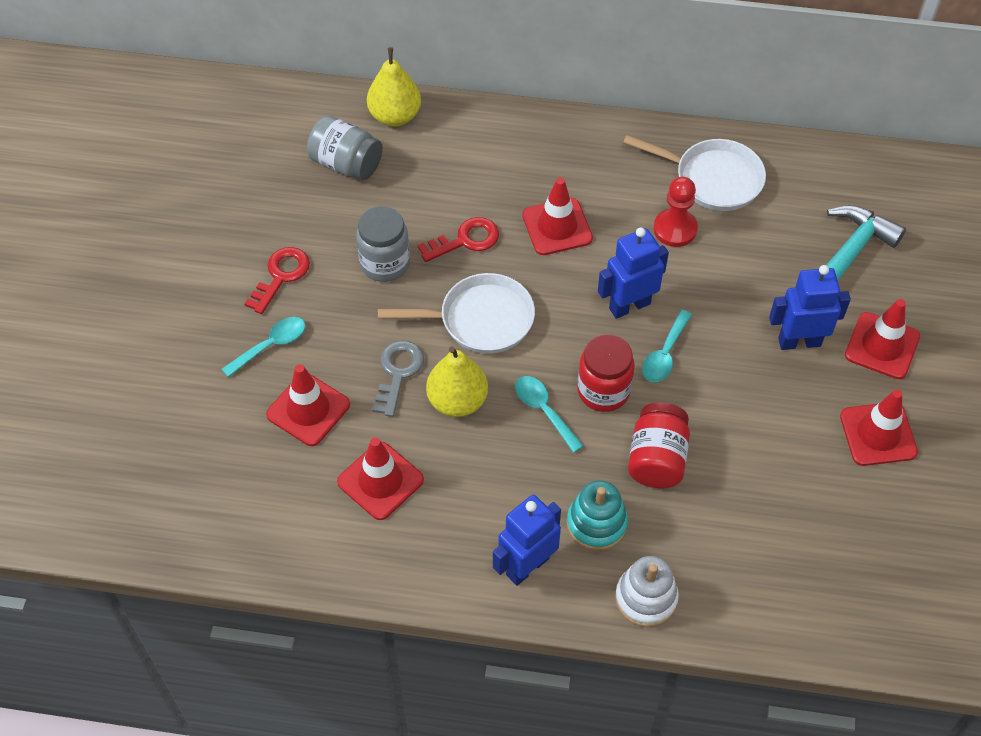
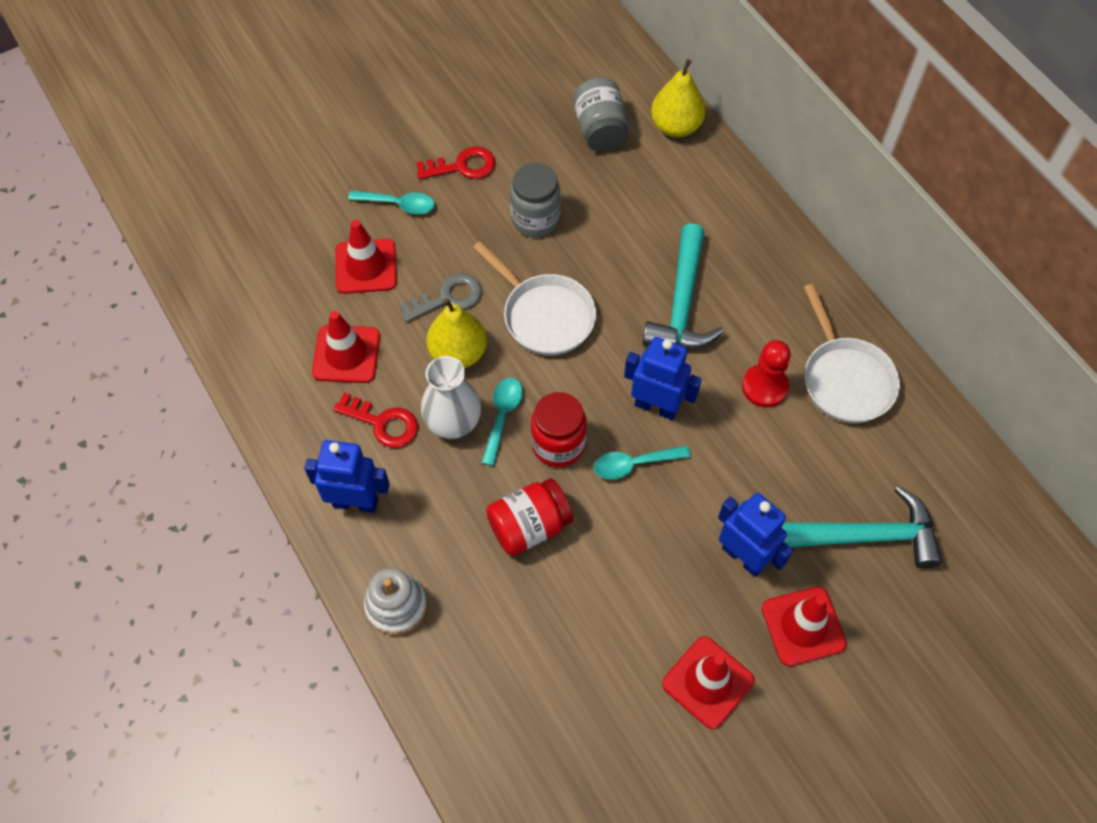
camera: 50 degrees right, 5 degrees up
(465, 240) = (607, 253): red key -> red key (382, 423)
(518, 448) = (453, 422): none -> white vase
(557, 227) = (682, 304): red traffic cone -> turquoise hammer
(596, 523) = (433, 524): turquoise stacking toy -> none

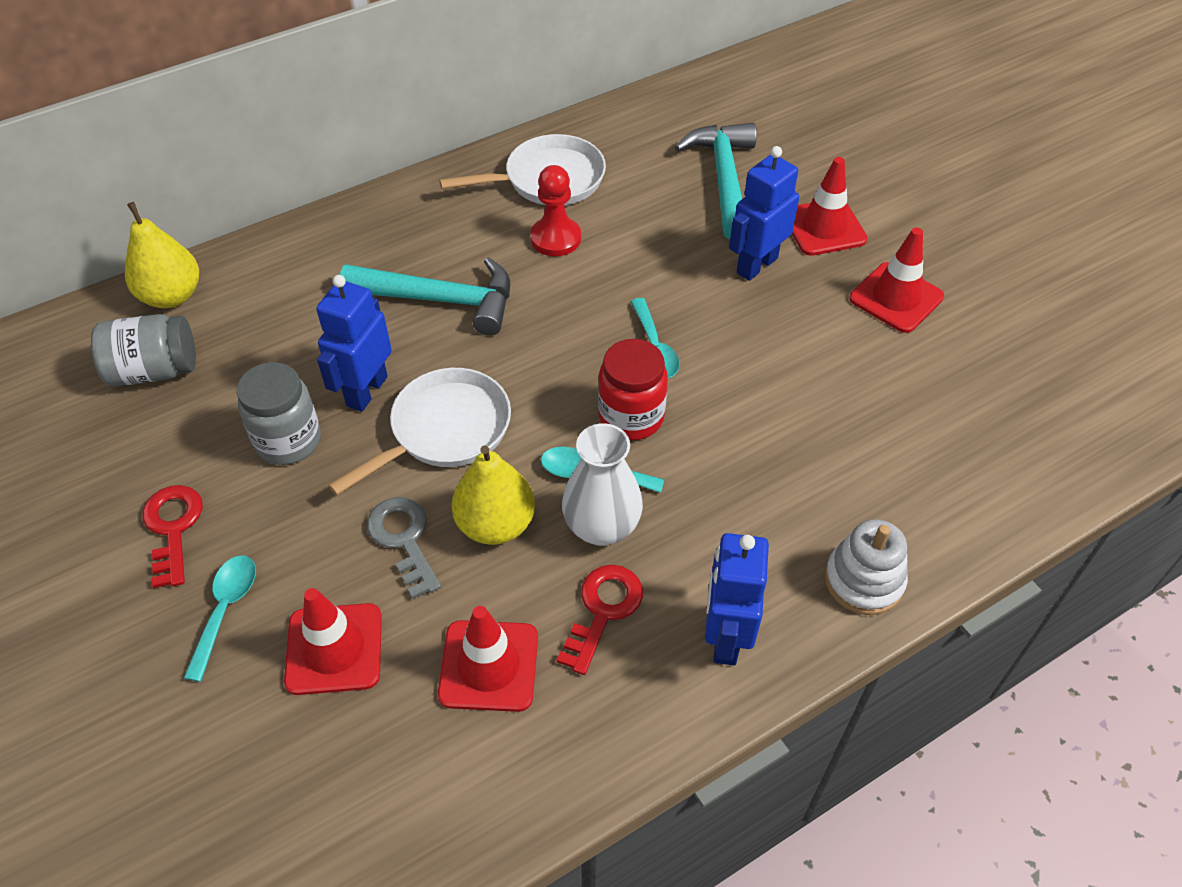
camera: 90 degrees left, 10 degrees down
(529, 526) = (741, 444): red jar -> none
(656, 406) = (579, 327): blue robot -> blue robot (366, 391)

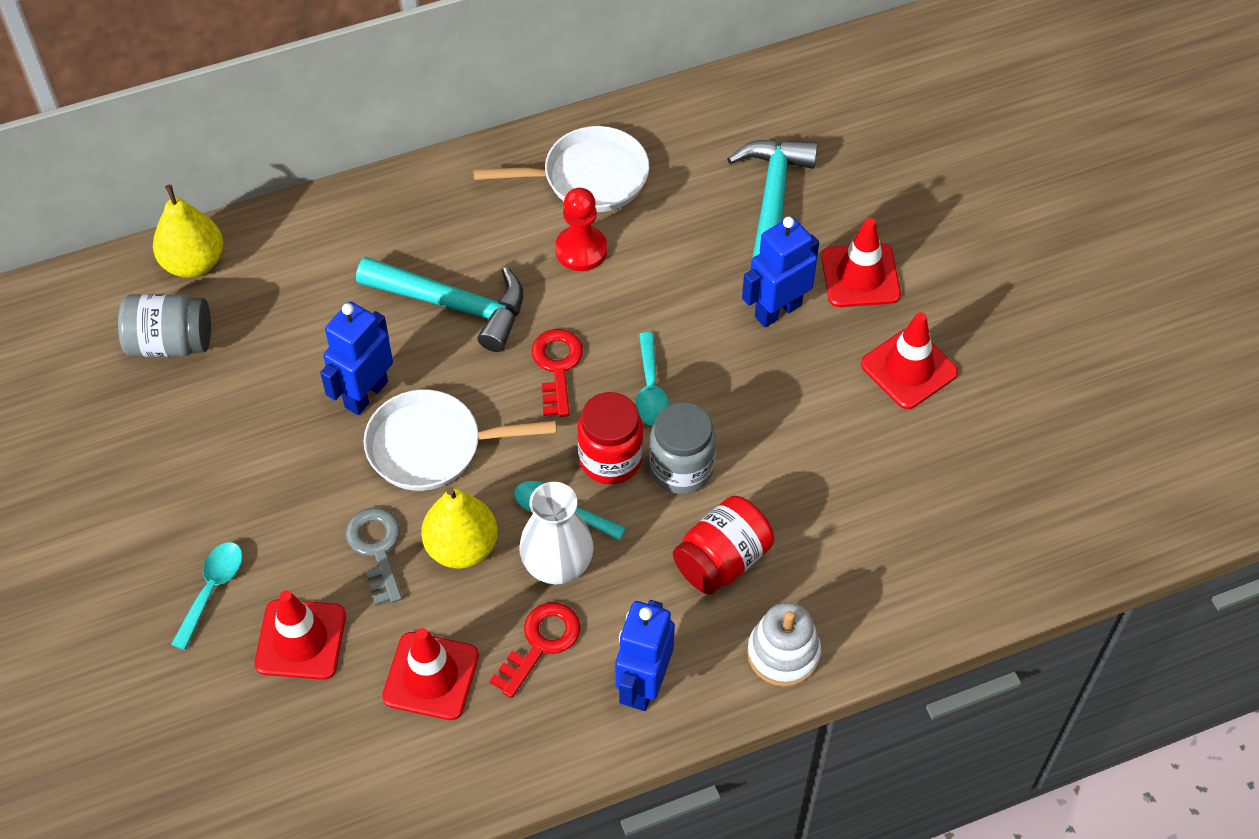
camera: 10 degrees right, 5 degrees up
(173, 529) = (174, 506): red key -> red key (557, 367)
(288, 441) = (286, 435): grey jar -> grey jar (681, 469)
(445, 430) = (432, 446): white pan -> white pan turned 150 degrees counterclockwise
(772, 497) = (722, 560): none -> red jar

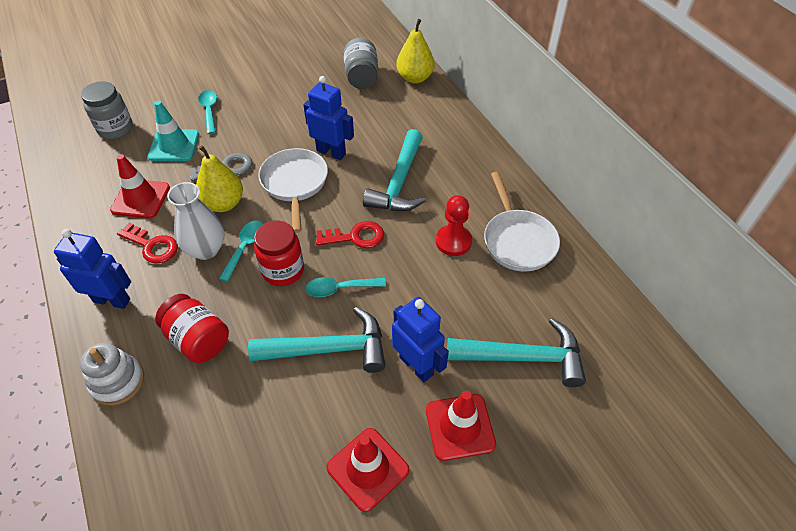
camera: 85 degrees right, 5 degrees down
(212, 589) = (209, 111): turquoise spoon -> turquoise spoon turned 120 degrees counterclockwise
(301, 640) = (174, 145): red traffic cone -> turquoise traffic cone
(681, 469) = (274, 311): grey jar -> grey jar (115, 129)
(747, 403) = (329, 349): none -> turquoise hammer

